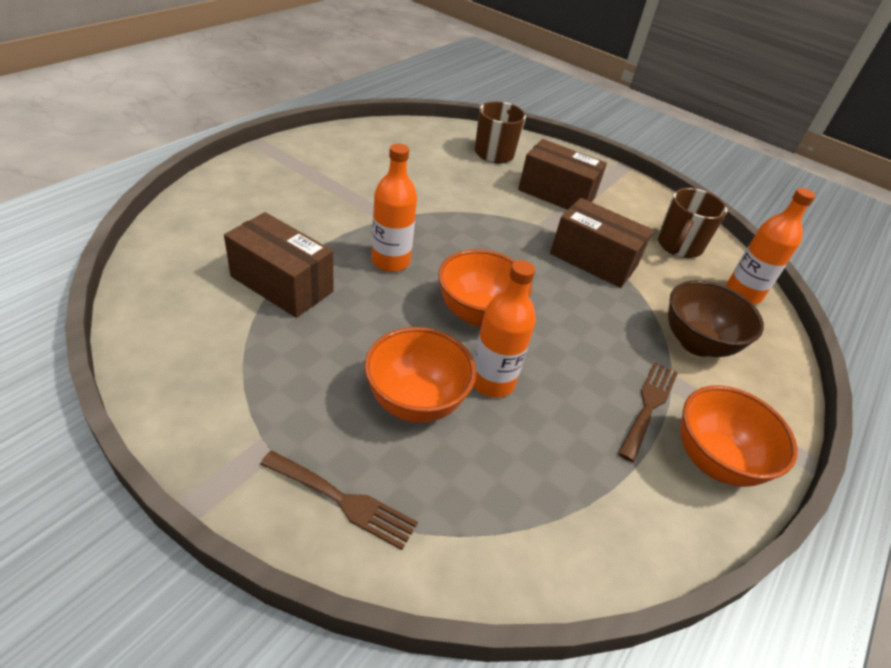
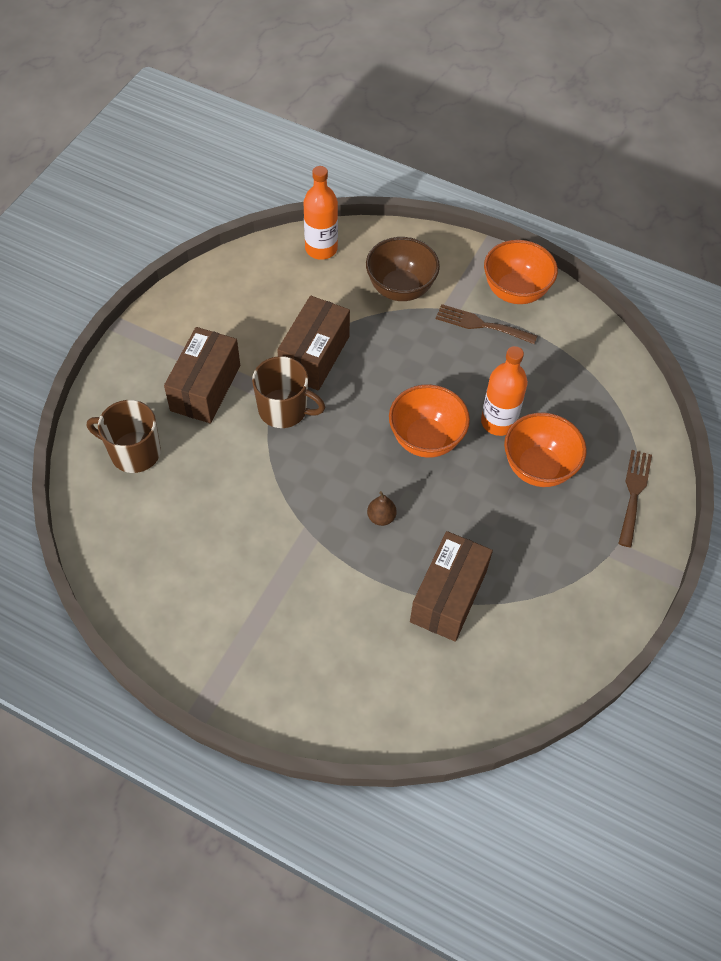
camera: 95 degrees left, 15 degrees up
(390, 261) = (381, 517): orange bottle -> brown pear
(678, 246) = (264, 288): brown mug -> brown mug (284, 410)

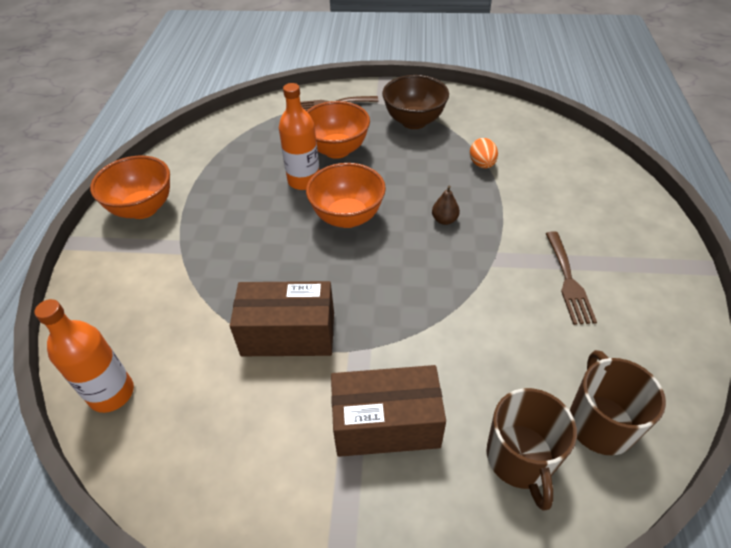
camera: 110 degrees left, 10 degrees down
(284, 410) = (374, 332): brown mug -> brown mug (600, 423)
(400, 289) = (162, 293): brown bowl -> brown bowl (414, 121)
(448, 596) = (482, 164): brown box -> orange egg
(481, 324) = (194, 220): brown fork -> brown fork (568, 281)

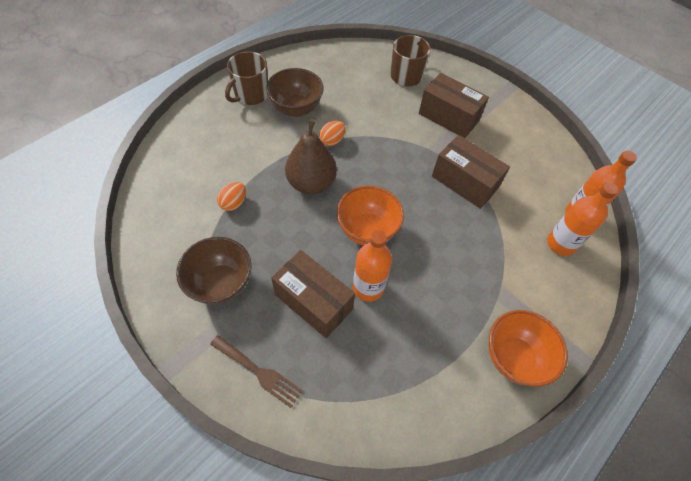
camera: 145 degrees left, 10 degrees up
(127, 336) = (560, 244): none -> orange bottle
(337, 150) = (313, 302): orange bowl -> brown box
(444, 220) = (311, 183): brown pear -> brown pear, size x2.31
(482, 274) = (332, 140): none -> orange egg
(568, 281) = (296, 109): brown fork -> brown bowl
(600, 423) = (362, 64): brown mug -> brown mug (251, 95)

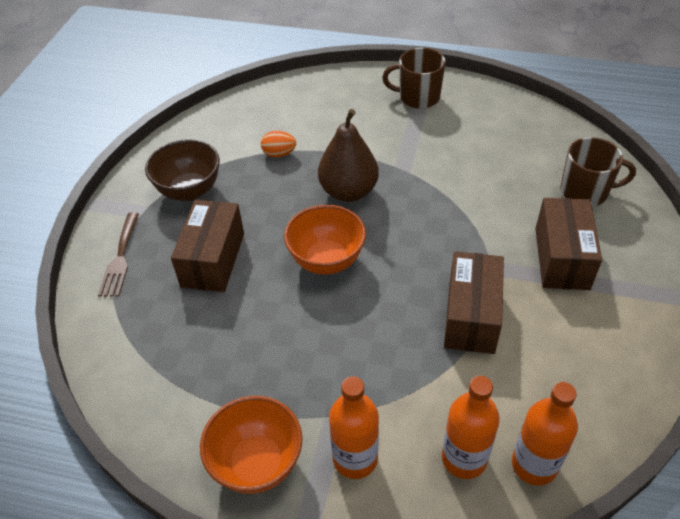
camera: 65 degrees right, 10 degrees down
(296, 109) = (433, 134): brown bowl -> none
(332, 140) = (419, 179): orange egg -> none
(368, 288) = (257, 293): orange bottle -> orange bottle (355, 458)

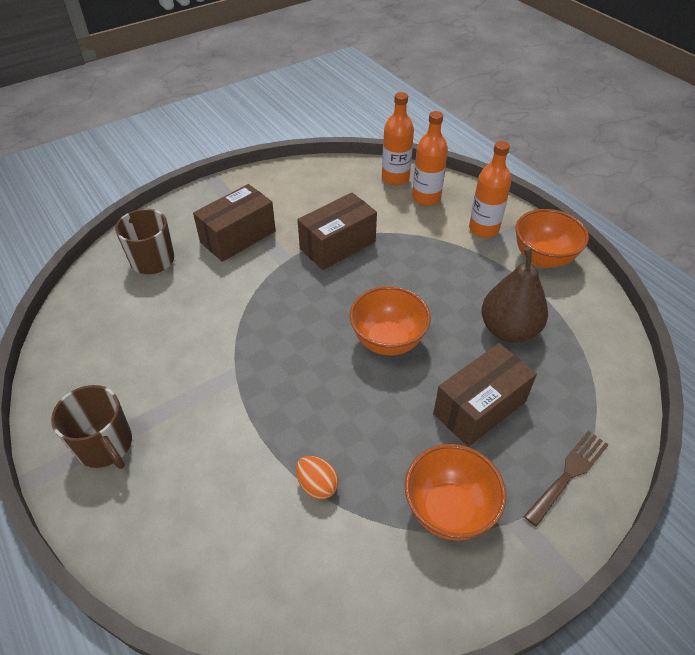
camera: 140 degrees left, 0 degrees up
(189, 191) = (448, 510): brown bowl -> orange bowl
(348, 191) = (304, 387): brown pear -> brown pear (508, 330)

